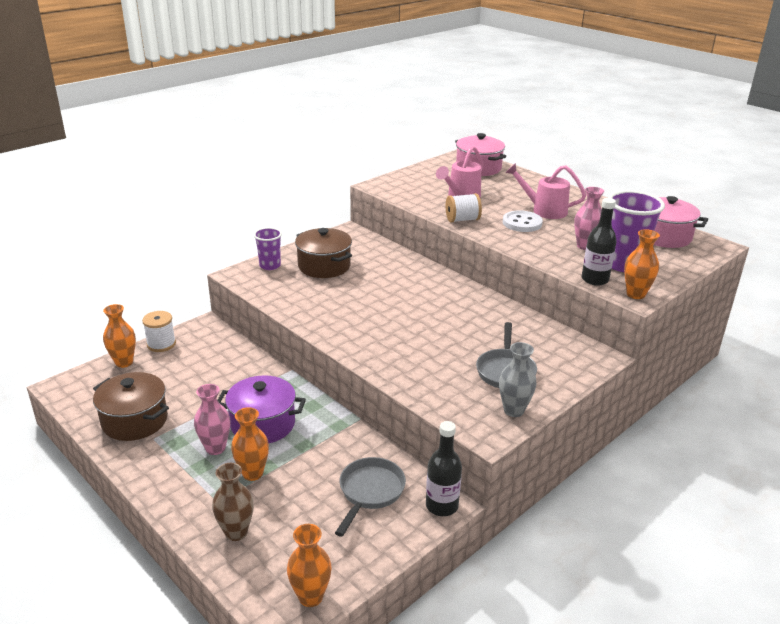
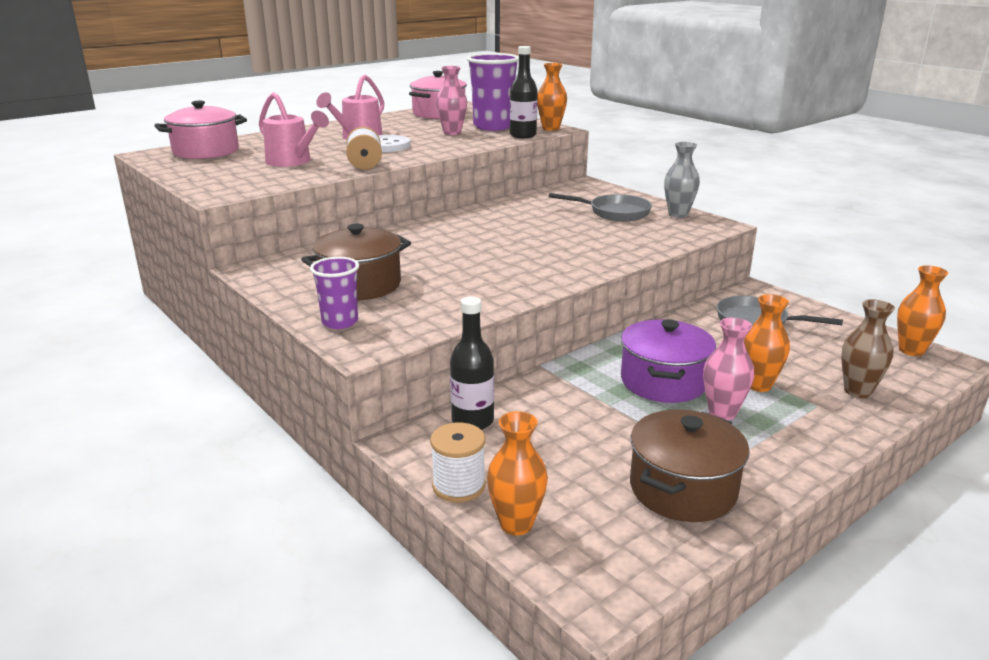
camera: 85 degrees left, 5 degrees down
(442, 506) = (759, 292): black bottle -> black bottle (472, 421)

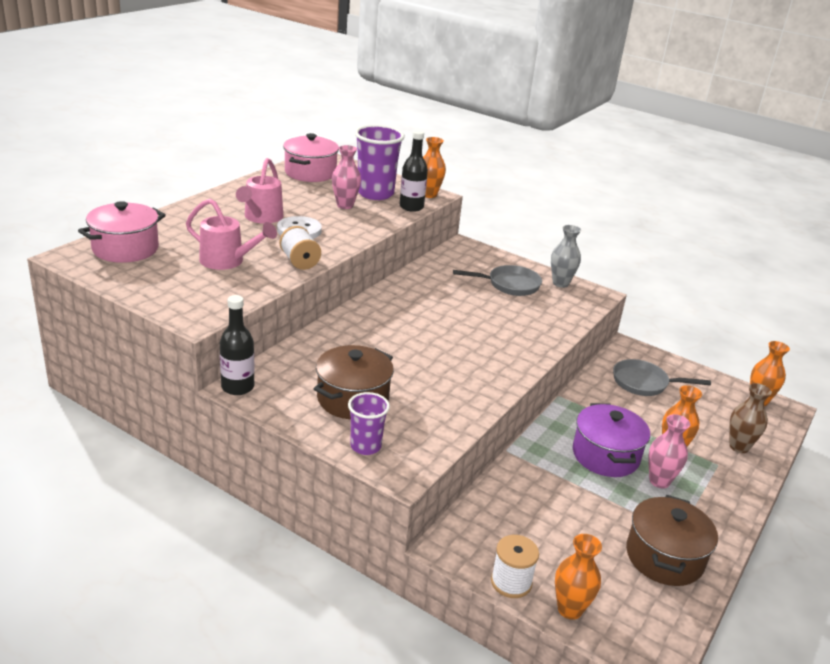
camera: 20 degrees left, 5 degrees up
(472, 421) = (486, 517): black bottle -> black bottle (237, 387)

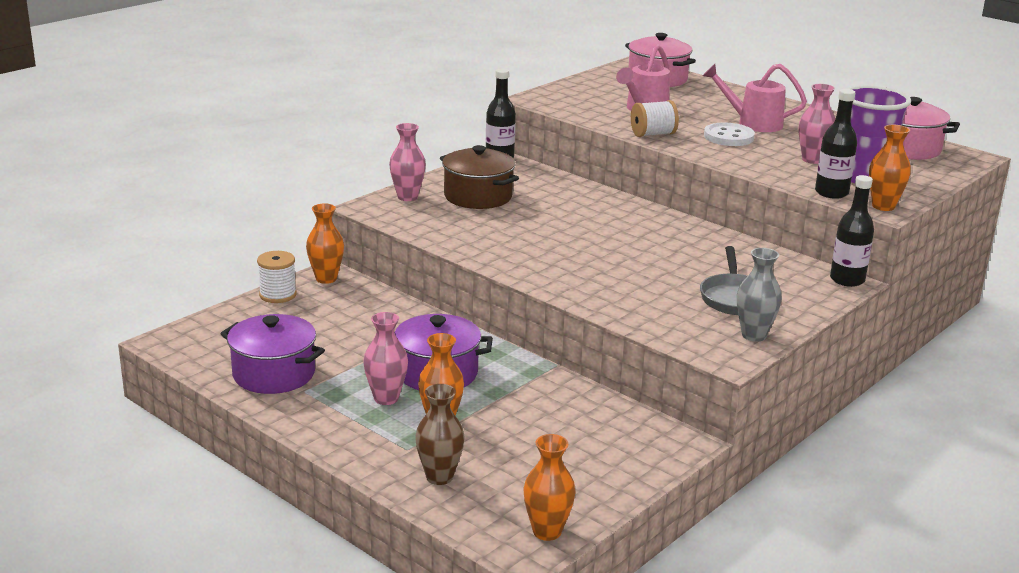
camera: 100 degrees right, 5 degrees down
(365, 446) = (407, 197): purple cup -> pink vase
(460, 244) = (847, 280): none -> black bottle
(569, 609) = (236, 315): orange vase -> orange vase (326, 279)
(644, 383) = (589, 435): grey pan -> none
(664, 557) = (274, 374): brown pot -> purple pot

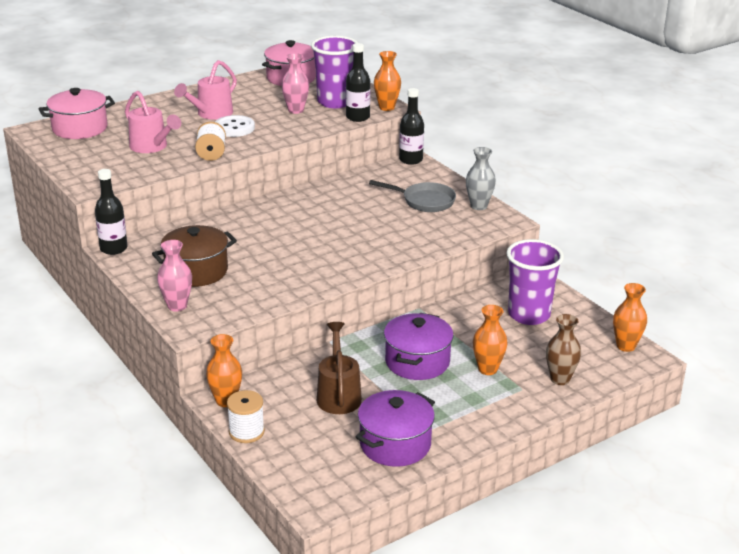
camera: 75 degrees left, 5 degrees up
(355, 333) = (338, 395): none -> brown watering can
(386, 398) = (449, 390): pink vase -> none
(586, 444) = (529, 315): none -> purple cup

